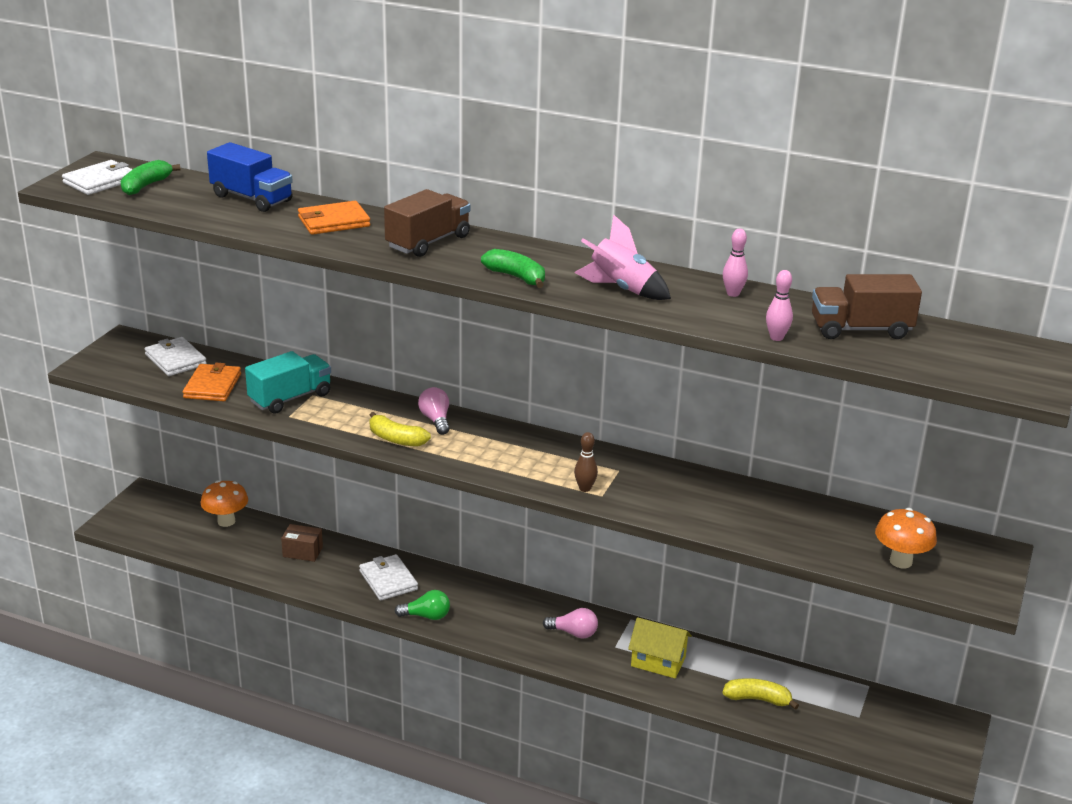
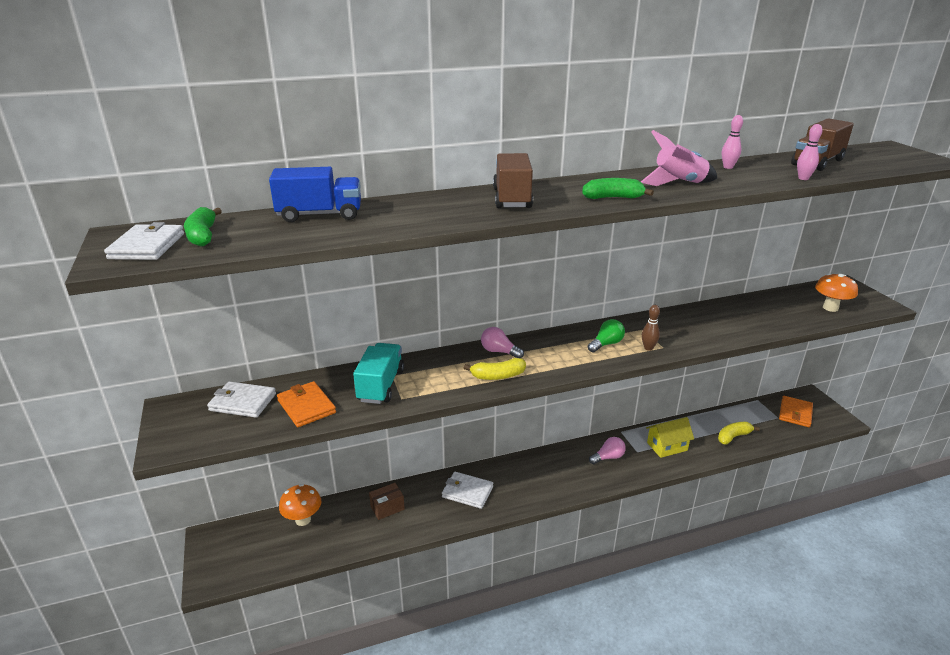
camera: 40 degrees left, 0 degrees up
(333, 222) = (419, 208): orange wallet -> orange wallet (795, 413)
(426, 616) = (521, 500): green light bulb -> green light bulb (606, 344)

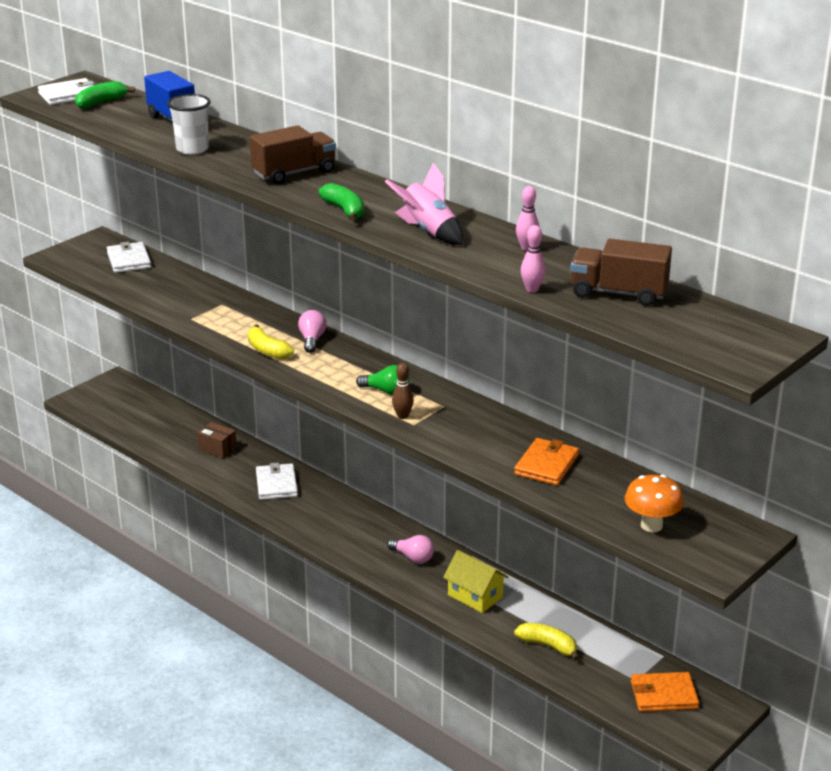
camera: 60 degrees right, 0 degrees up
(303, 520) = (168, 413): orange mushroom -> none
(306, 406) = (145, 285): orange wallet -> orange wallet (546, 465)
(381, 386) = (201, 304): turquoise truck -> none
(401, 221) = (192, 149): none -> white cup

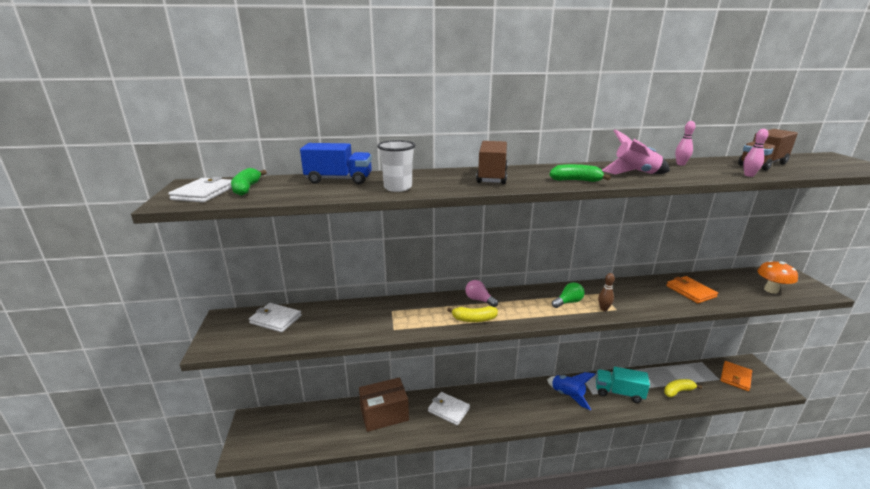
camera: 50 degrees left, 5 degrees down
(217, 449) = (384, 414): brown box -> brown box, size x1.90
(413, 557) = (567, 395): pink light bulb -> blue rocket
(475, 596) = (619, 392): yellow house -> turquoise truck

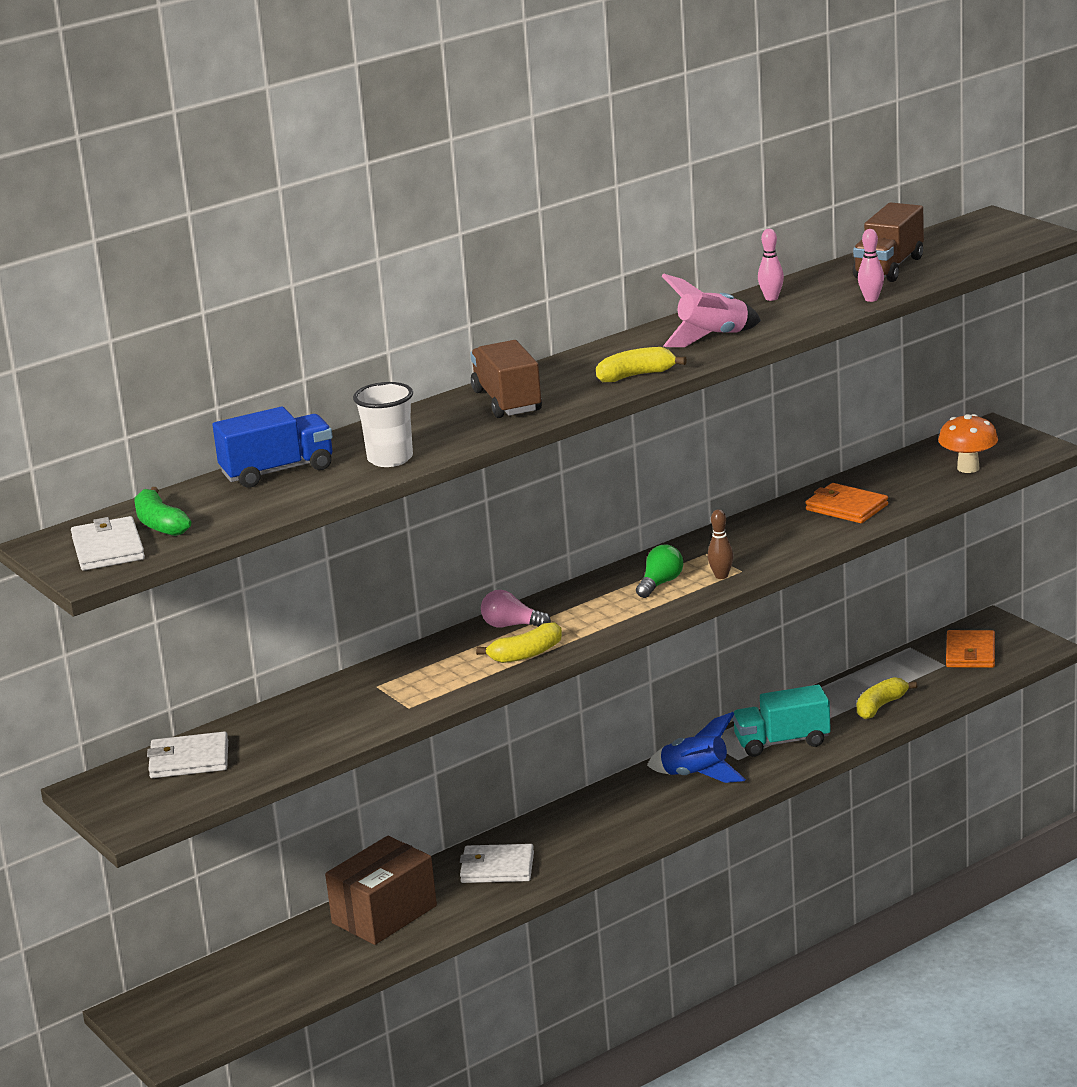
camera: 25 degrees left, 0 degrees up
(575, 181) = (636, 376): green banana -> yellow banana

